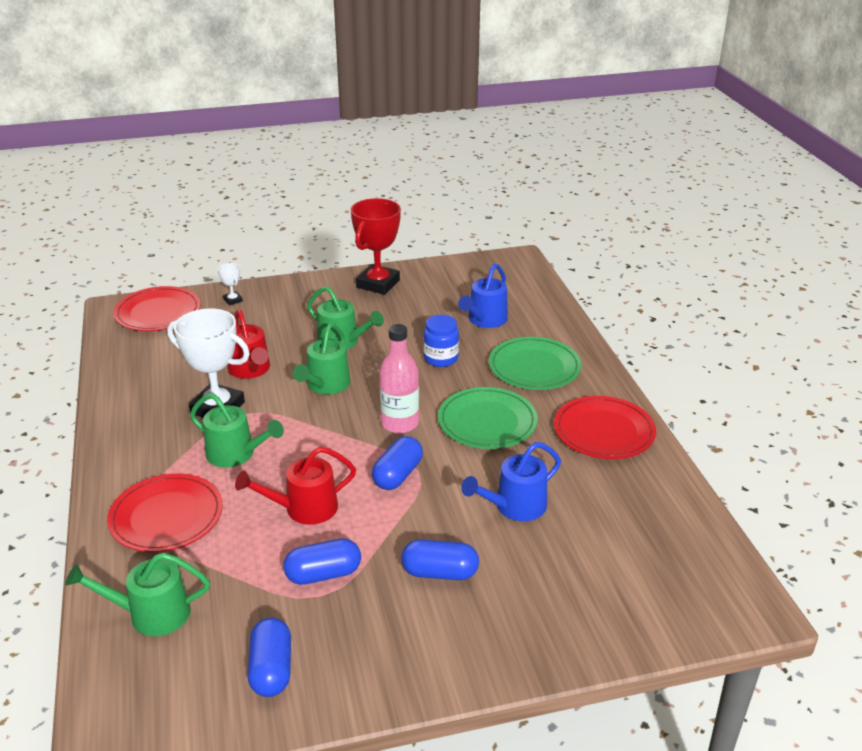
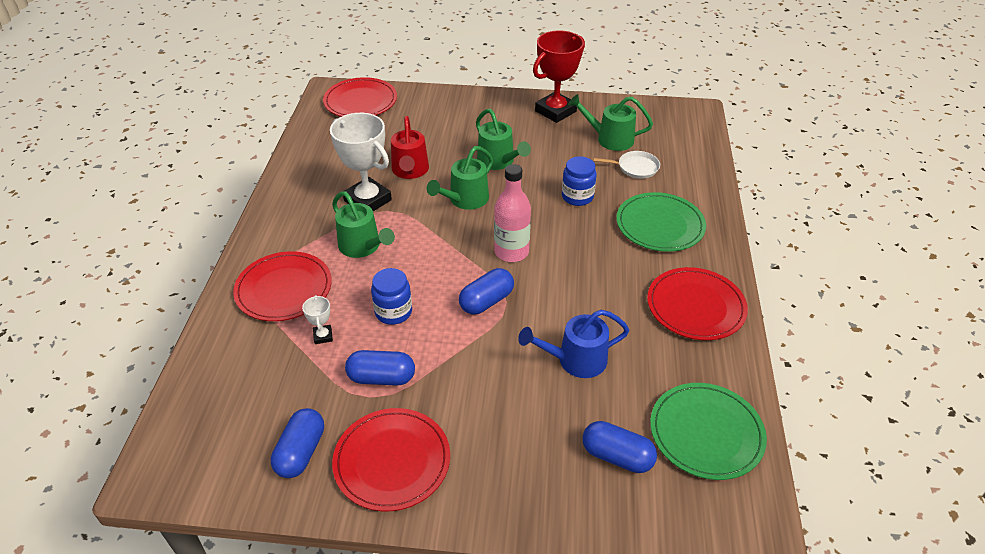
camera: 20 degrees right, 10 degrees up
(150, 614) = (233, 373): green watering can -> green watering can (609, 139)
(233, 300) = (425, 102): white trophy -> white trophy (323, 336)
(303, 509) = (393, 312): red watering can -> blue jar
(376, 649) = (392, 461): none -> red plate
(440, 572) = (479, 405): blue capsule -> blue capsule (617, 456)
(485, 320) = (635, 167): blue watering can -> white pan
(487, 421) = (590, 269): green plate -> green plate (706, 433)

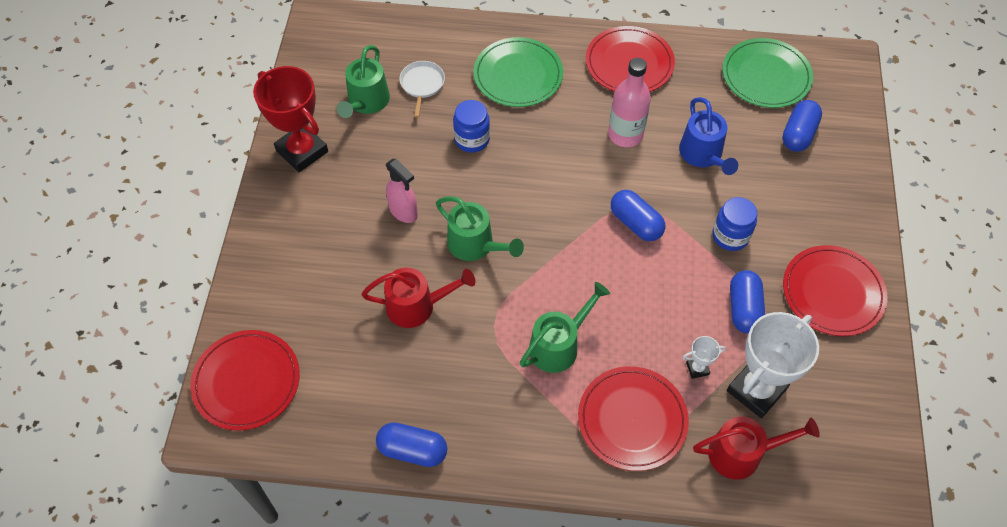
camera: 90 degrees left, 15 degrees up
(231, 362) = (742, 453): none -> red watering can
(301, 452) = (837, 367): blue capsule -> blue capsule (413, 450)
(367, 200) = (474, 348): white trophy -> white trophy (756, 390)
(393, 312) = (657, 305): blue jar -> blue jar (730, 236)
(499, 161) = (403, 212): green watering can -> pink spray bottle
(511, 252) = (562, 201): pink bottle -> pink bottle (625, 135)

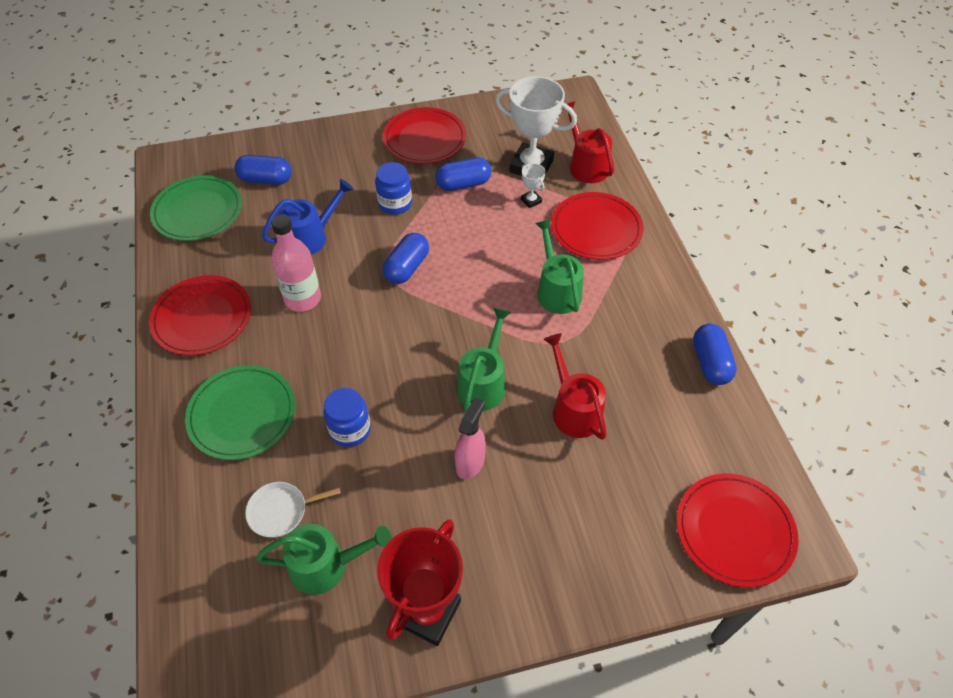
camera: 110 degrees left, 5 degrees down
(559, 345) = (556, 290): green watering can -> green watering can turned 45 degrees clockwise

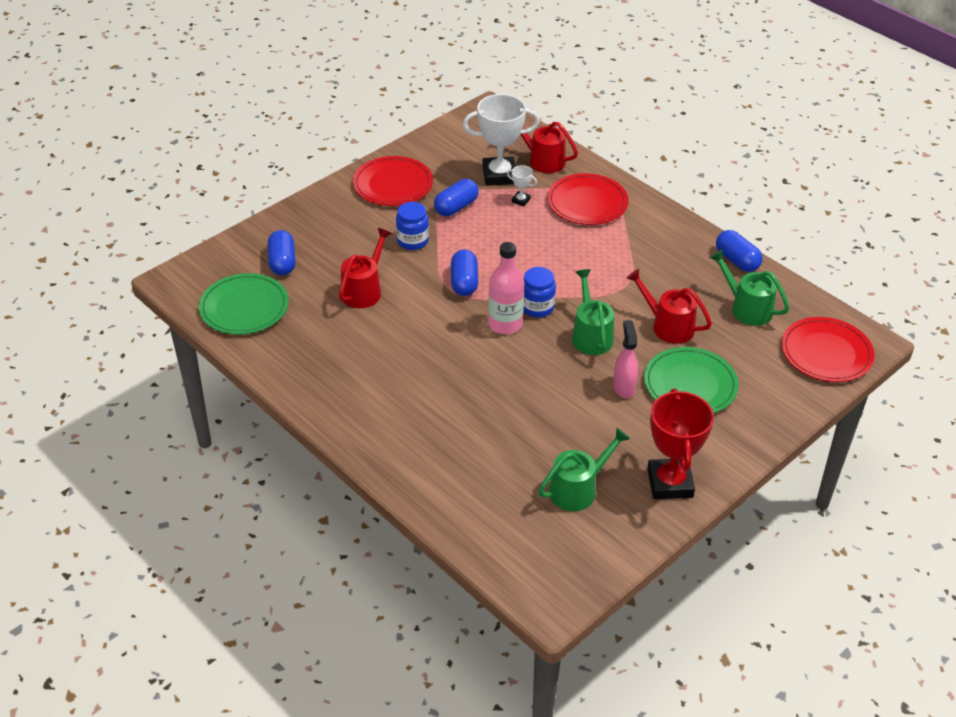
camera: 30 degrees left, 10 degrees down
(202, 318) = (328, 380): red plate -> none
(242, 414) = (426, 428): green plate -> green plate (690, 384)
(266, 180) = (282, 262): blue capsule -> blue capsule turned 75 degrees counterclockwise
(281, 511) = (515, 473): white pan -> none
(303, 299) = (400, 335): pink bottle -> pink bottle (505, 324)
(311, 237) = (364, 290): blue watering can -> red watering can
(350, 430) = (519, 404): blue jar -> blue jar (537, 307)
(556, 290) = (592, 255): green watering can -> green watering can (746, 308)

